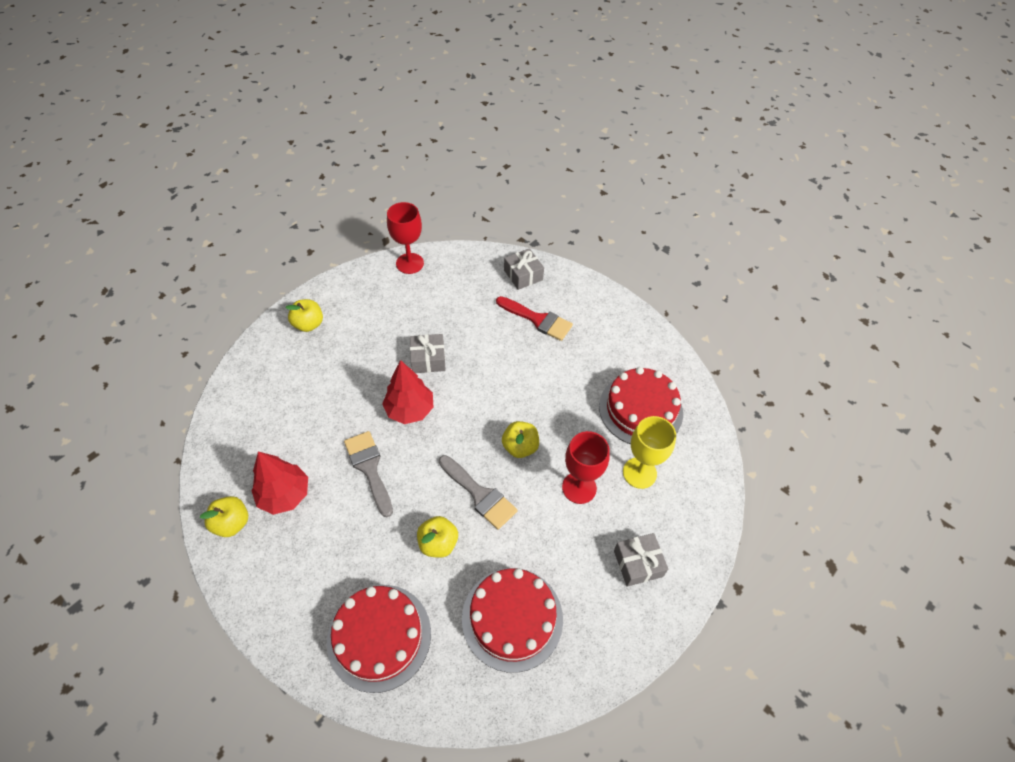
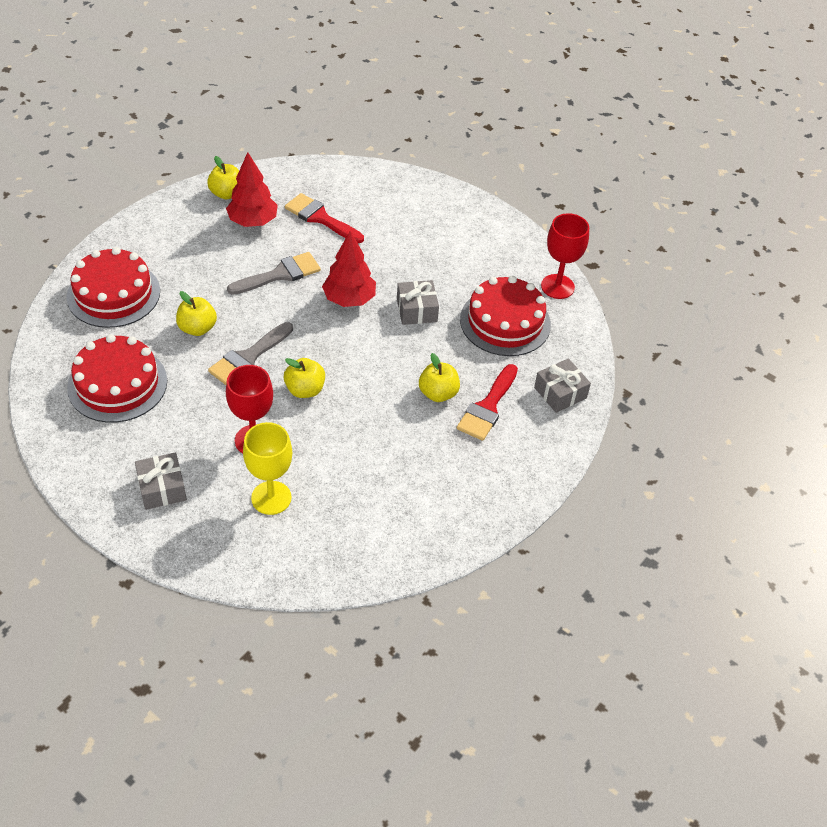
camera: 85 degrees right, 5 degrees down
(291, 432) = (320, 218): none -> red brush
(308, 324) = (453, 215): yellow apple -> yellow apple (438, 393)
(640, 409) = (359, 505): red cake -> red cake (505, 322)

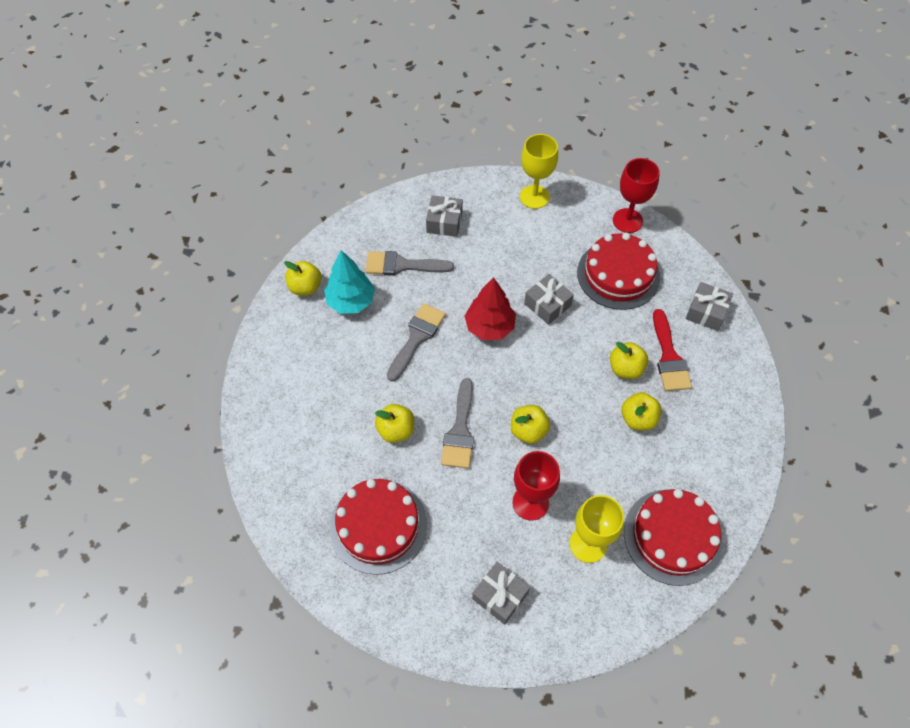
camera: 30 degrees left, 10 degrees up
(113, 294) = (297, 443): red cake -> red cake (672, 536)
(253, 221) = (351, 301): red tree -> turquoise tree
(320, 218) = (402, 265): red brush -> grey brush
(388, 205) = (444, 222): none -> grey gift
(410, 435) = (638, 419): none -> yellow apple
(488, 226) = (534, 197): none -> yellow goblet

